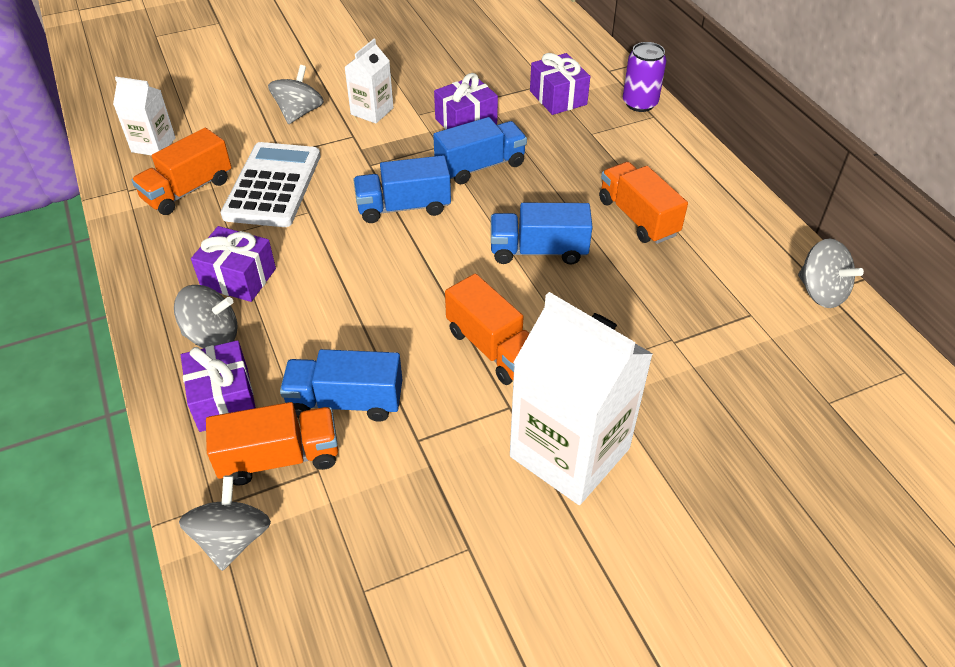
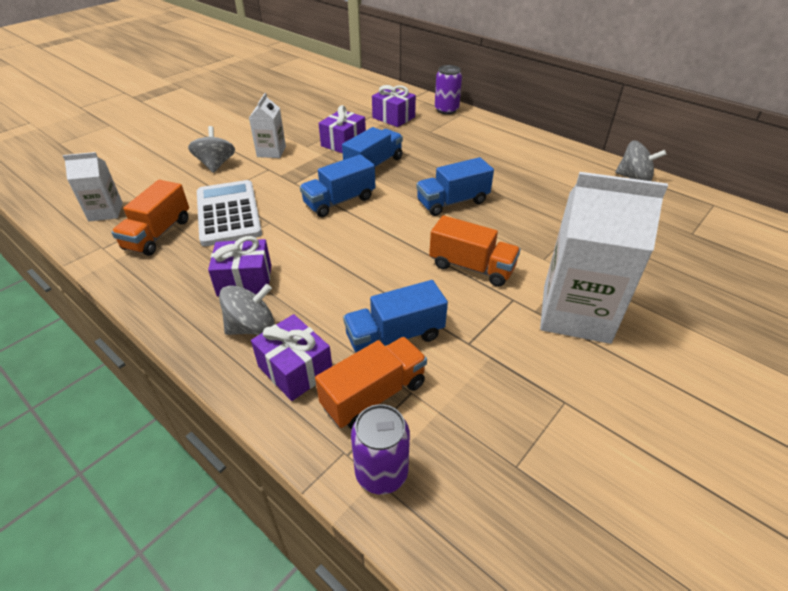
camera: 25 degrees left, 5 degrees down
(232, 539) = (381, 472): grey spinning top -> purple can
(638, 217) = (498, 168): orange truck -> none

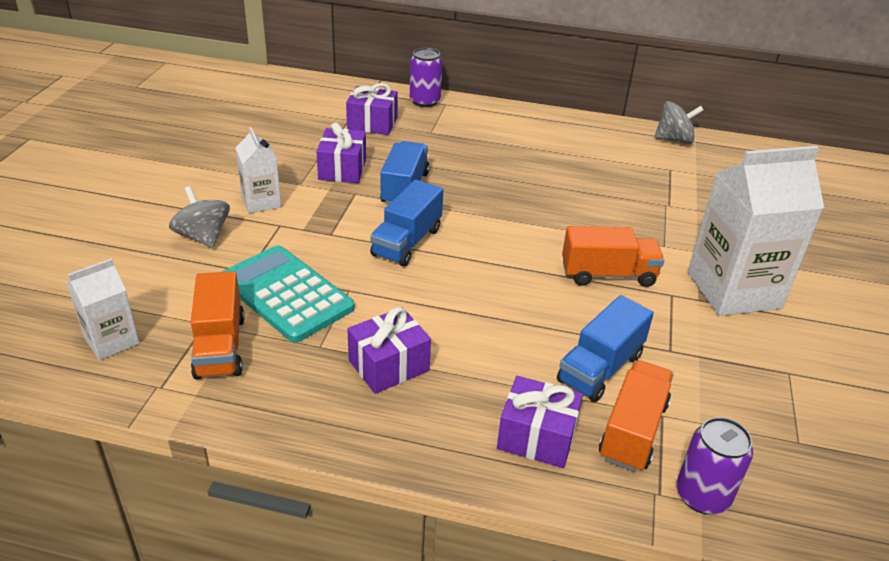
camera: 30 degrees left, 5 degrees down
(228, 213) = (286, 294): white calculator -> turquoise calculator
(252, 327) = (449, 412): grey spinning top -> none
(452, 202) = (529, 210): blue truck -> none

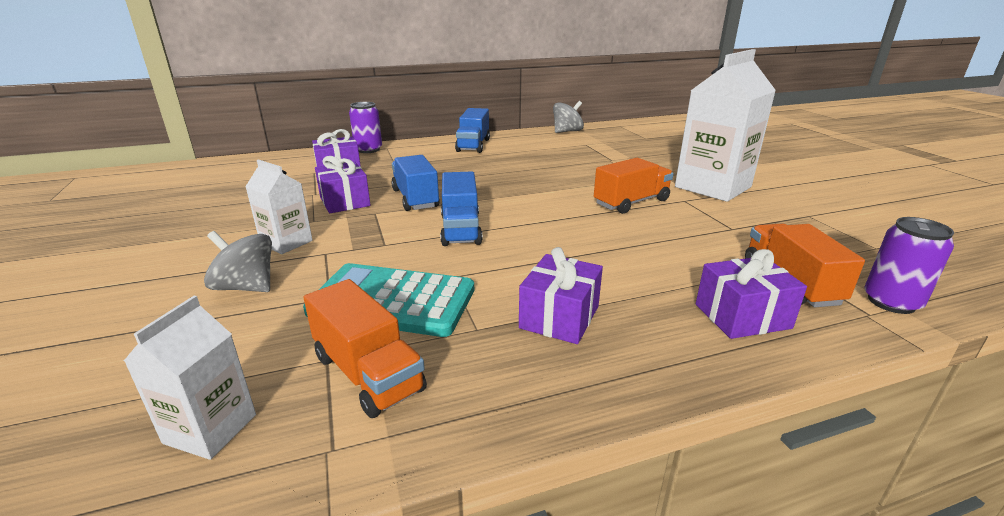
camera: 30 degrees left, 10 degrees down
(600, 368) = (710, 254): blue truck -> blue truck (473, 145)

